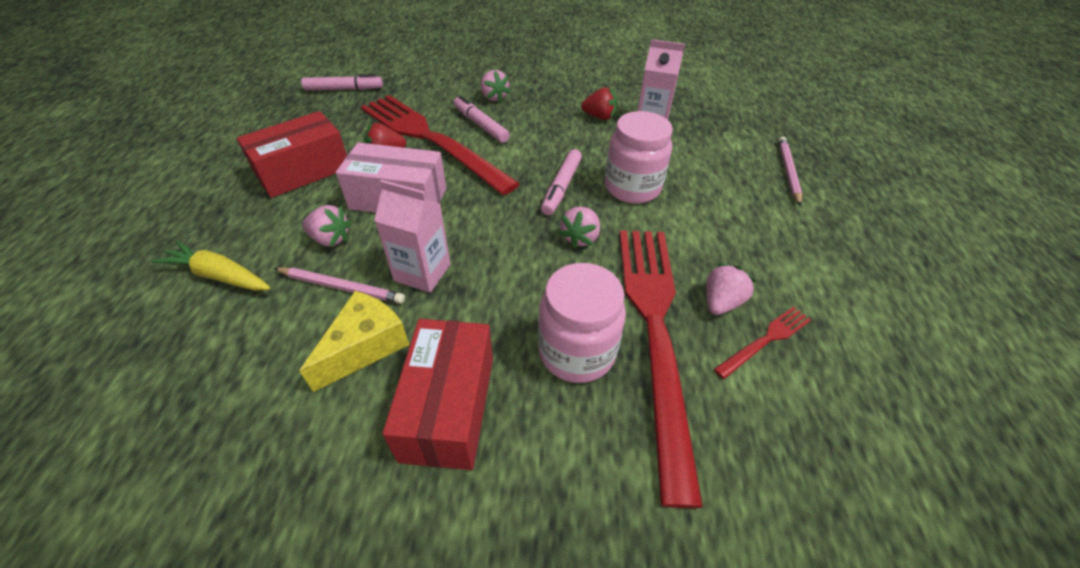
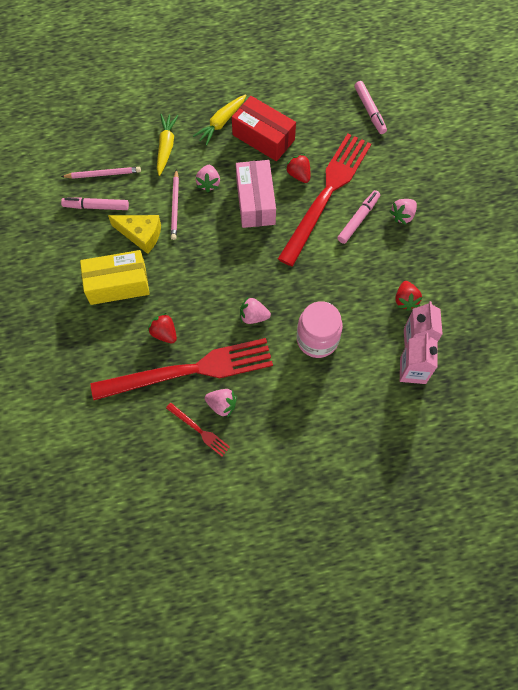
camera: 75 degrees right, 20 degrees up
(239, 205) = (221, 123): none -> yellow carrot
(422, 272) = (197, 240): pink carton -> pink carton (413, 370)
(448, 407) = (118, 284): red box -> yellow box
(561, 187) = (301, 293): pink marker -> pink marker (96, 207)
(577, 352) = (164, 333): pink jar -> red strawberry
(788, 172) = (380, 451): pink pencil -> pink pencil (103, 174)

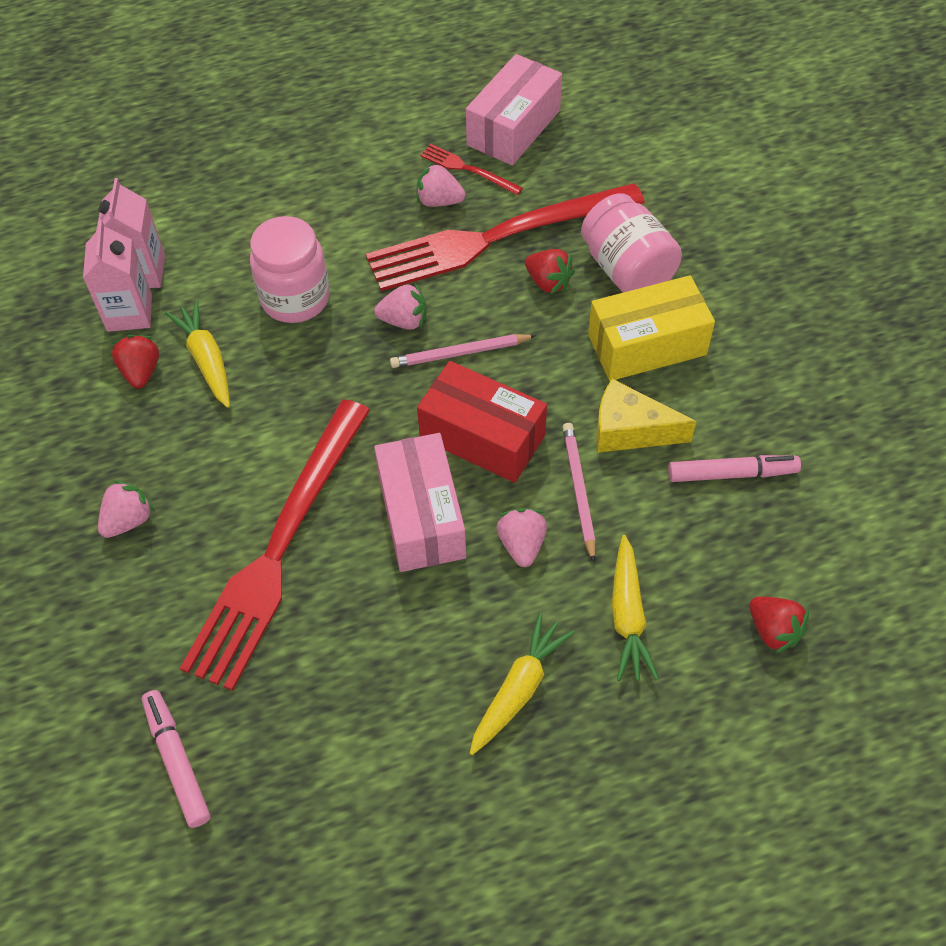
camera: 175 degrees right, 10 degrees down
(103, 174) = (741, 540): pink pencil -> pink pencil (460, 353)
(115, 337) = (627, 269): none -> pink jar
(161, 465) = (514, 128): none -> pink box
(263, 137) = (420, 662): red box -> red box (482, 437)
(299, 174) = (337, 583): red strawberry -> red strawberry (773, 630)
(358, 219) = (217, 503): pink marker -> none
(368, 303) = (206, 360): none -> yellow carrot

